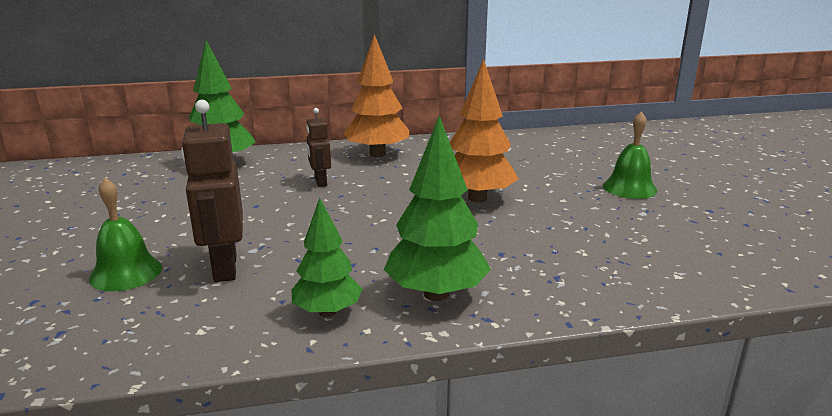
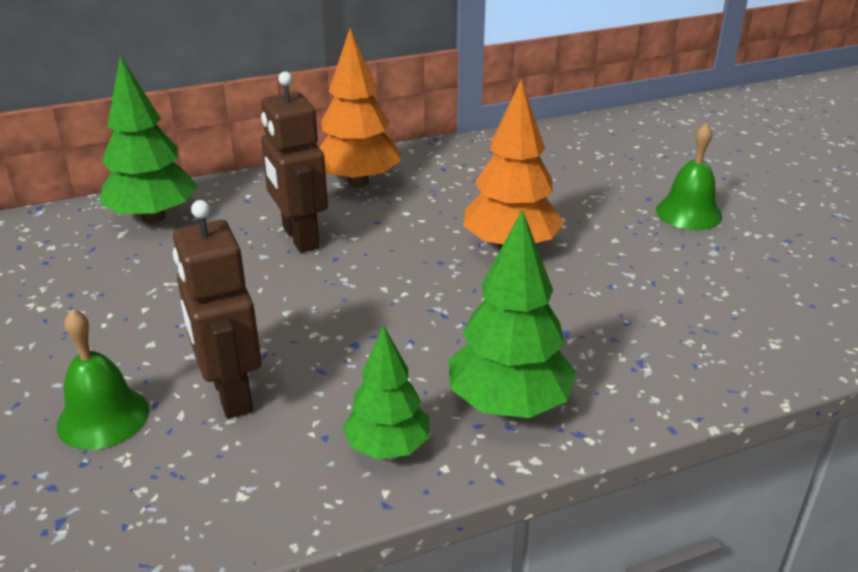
camera: 10 degrees left, 10 degrees up
(320, 182) = (300, 238): brown robot -> brown robot, size x1.71

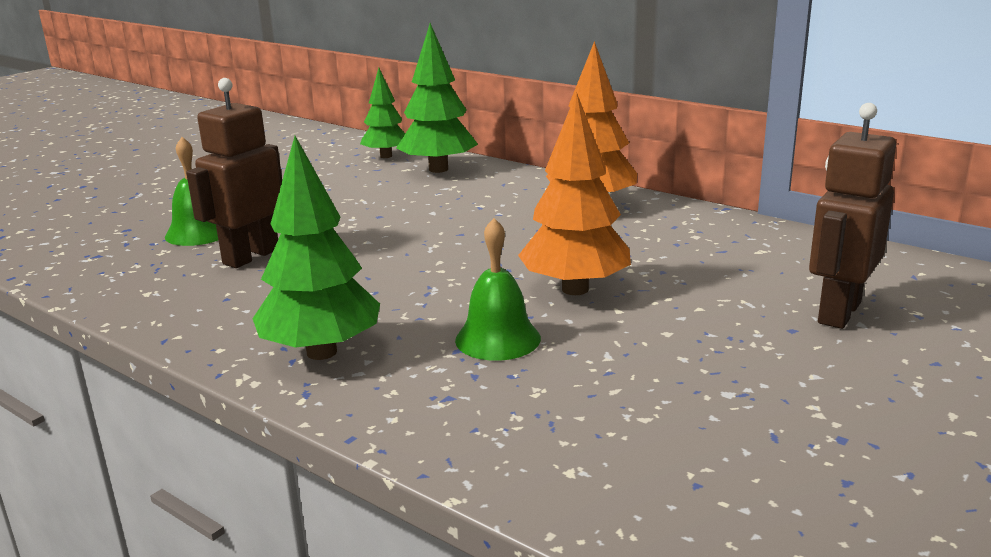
camera: 60 degrees right, 10 degrees down
(300, 238) = (473, 214): brown robot -> brown robot (838, 312)
(388, 447) = (229, 322): green tree -> green tree (386, 156)
(688, 213) = (797, 359): green bell -> green bell (497, 339)

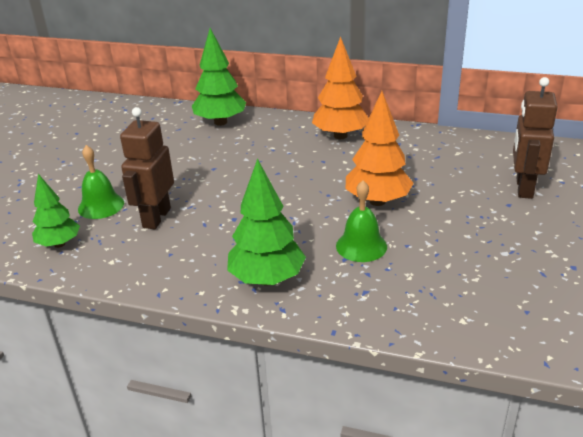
camera: 20 degrees left, 10 degrees up
(386, 156) = (175, 116): green tree -> green tree (59, 244)

